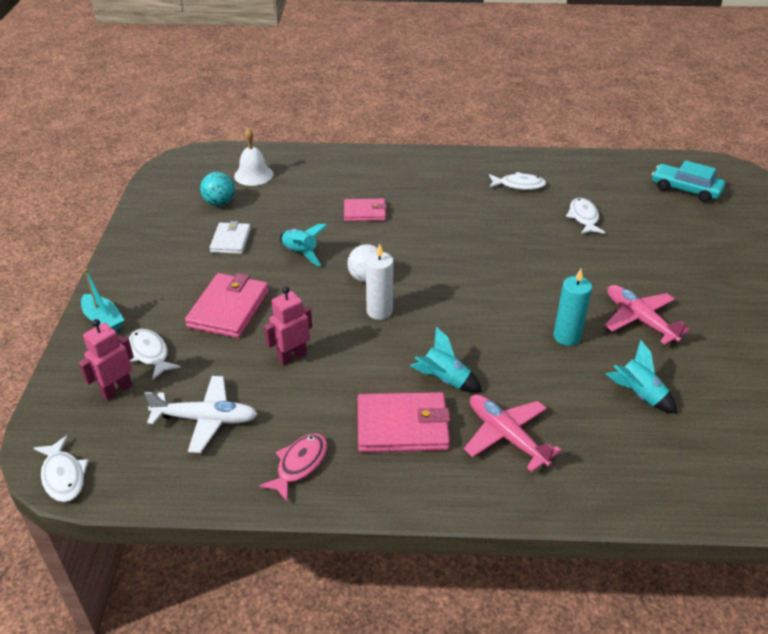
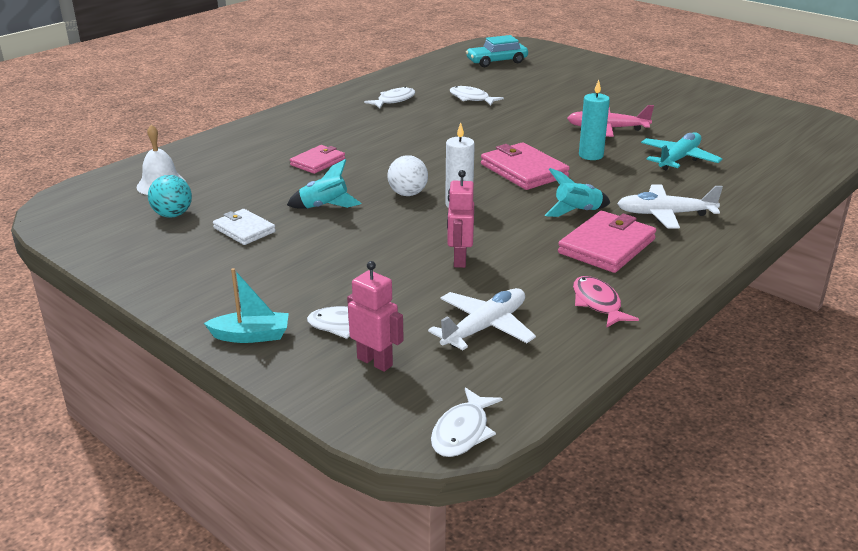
camera: 50 degrees left, 10 degrees down
(63, 476) = (462, 432): white fish -> white fish turned 105 degrees clockwise
(116, 390) = (375, 362): pink robot -> pink robot turned 135 degrees clockwise
(228, 309) = (346, 265): pink wallet -> pink wallet (523, 170)
(506, 436) = (665, 214): pink plane -> white plane
(639, 395) = (679, 159): turquoise rocket -> turquoise plane

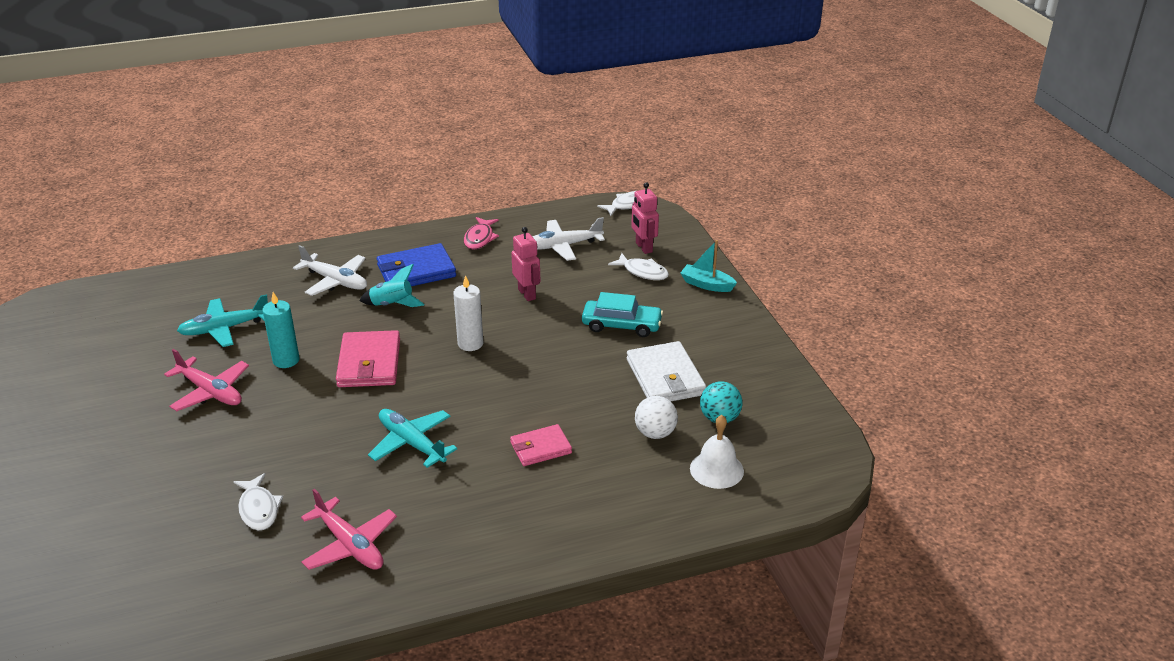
camera: 150 degrees left, 5 degrees up
(244, 230) = (665, 377): white wallet -> white wallet, size x1.60
(324, 207) = (581, 380): turquoise rocket -> none
(394, 100) = (350, 545): white fish -> pink plane
(407, 194) = (498, 371): white ball -> white ball (655, 433)
(419, 142) = (412, 443): none -> turquoise plane
(459, 260) = (527, 294): pink robot -> pink robot turned 60 degrees counterclockwise
(496, 61) = (96, 602): turquoise car -> turquoise car (621, 325)
(606, 246) = (416, 271): pink wallet -> blue wallet

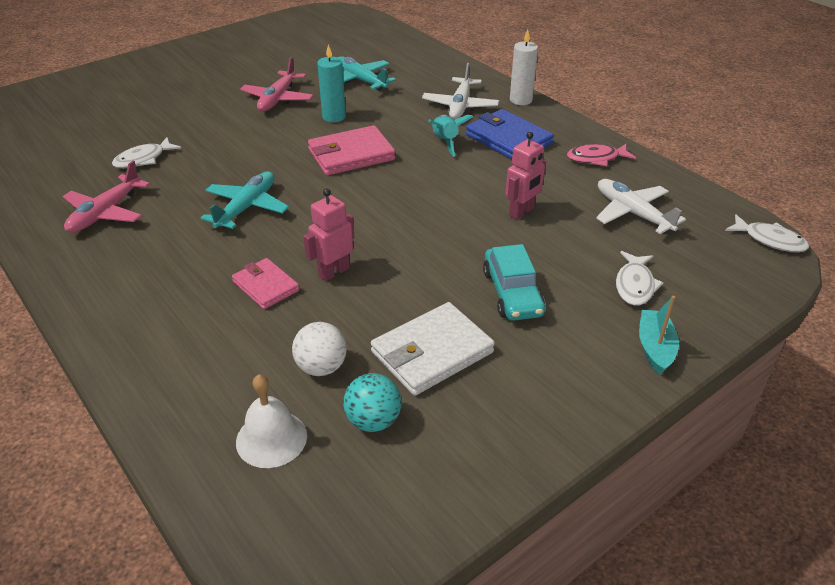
camera: 70 degrees right, 5 degrees up
(470, 344) = (412, 200): white candle -> white candle (520, 100)
(643, 247) = (688, 274): pink robot -> pink robot (333, 272)

